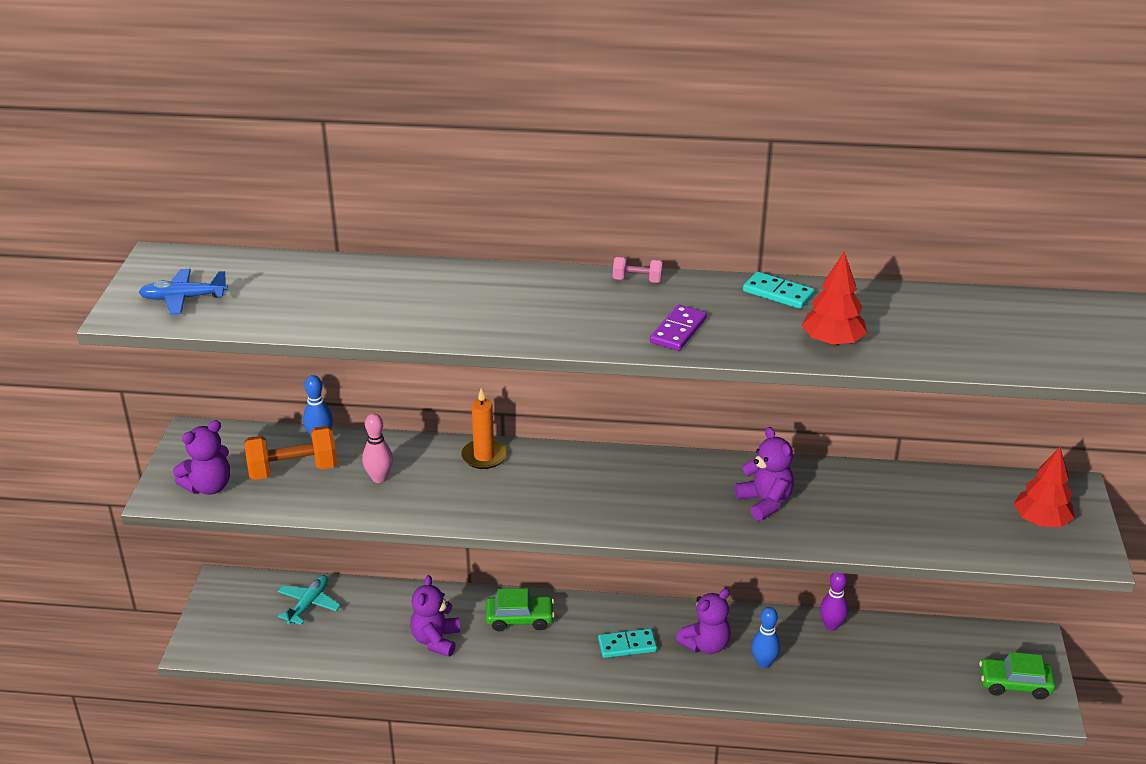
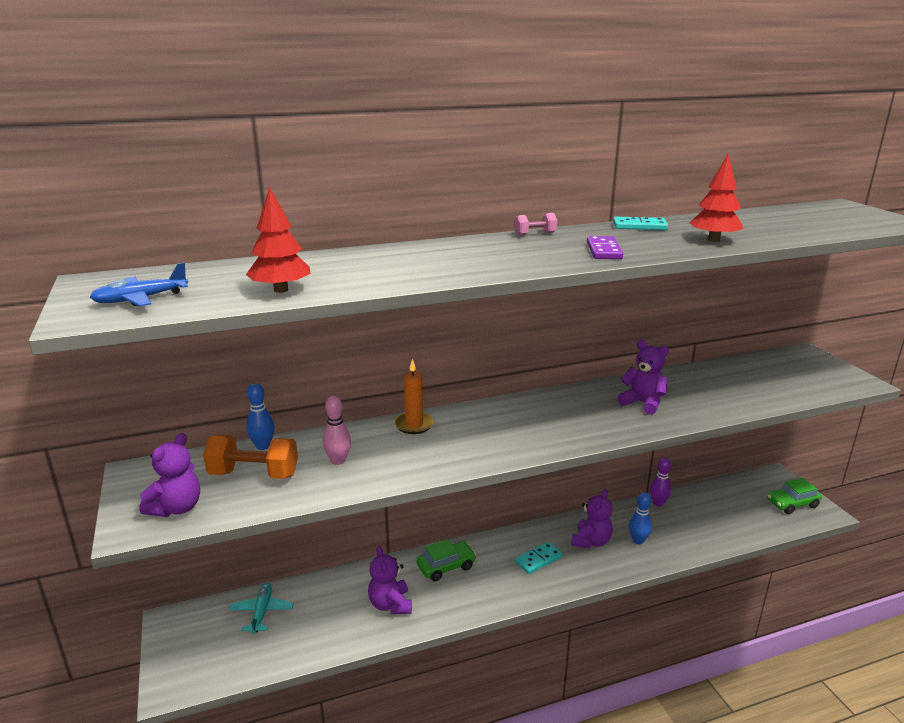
camera: 25 degrees left, 10 degrees down
(293, 470) = (254, 474): orange dumbbell -> orange dumbbell turned 45 degrees clockwise
(1041, 521) = (812, 372): red tree -> red tree (281, 290)

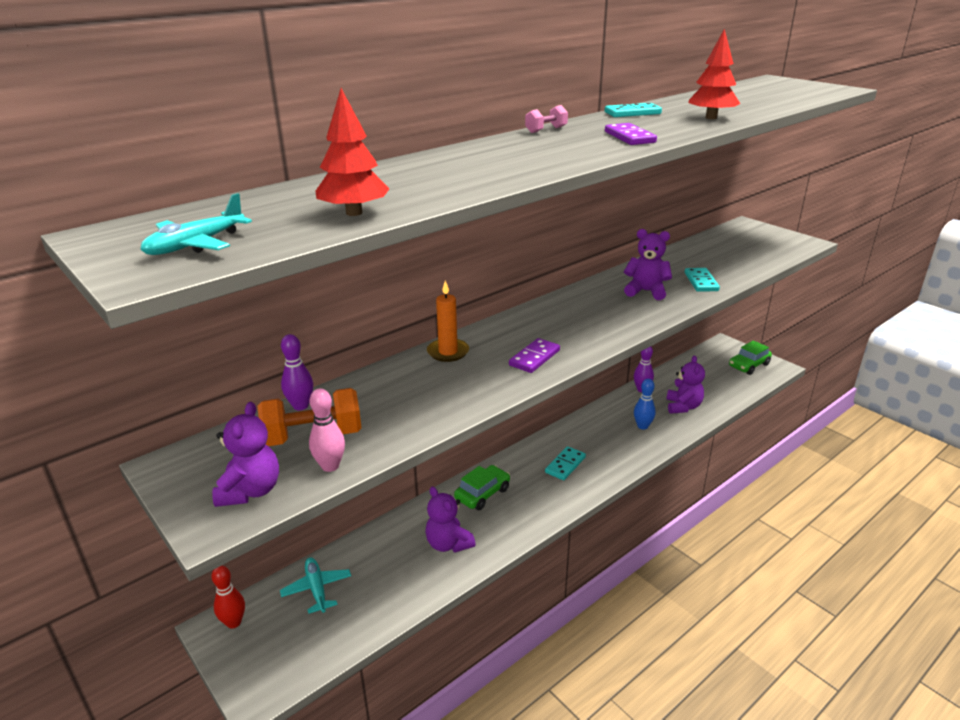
camera: 20 degrees left, 5 degrees up
(140, 299) = (195, 245): blue plane -> turquoise plane
(185, 620) = (234, 622): none -> red bowling pin
(263, 446) = (300, 406): blue bowling pin -> purple bowling pin
(338, 461) = (396, 403): pink bowling pin -> pink bowling pin (330, 466)
(486, 446) = (534, 358): none -> purple domino
(591, 541) = (603, 437): purple teddy bear -> purple teddy bear (683, 407)
(708, 404) = (701, 282): none -> turquoise domino

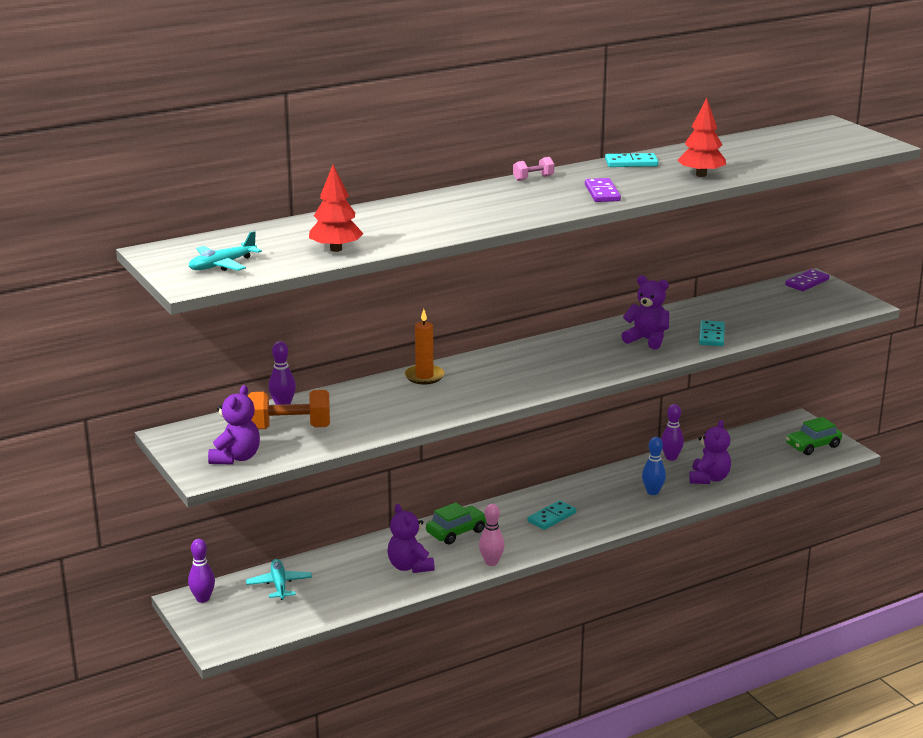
camera: 10 degrees right, 5 degrees down
(234, 622) = (203, 599): red bowling pin -> purple bowling pin
(330, 466) = (300, 449): pink bowling pin -> pink bowling pin (491, 562)
(534, 358) = (502, 388): purple domino -> purple domino (807, 282)

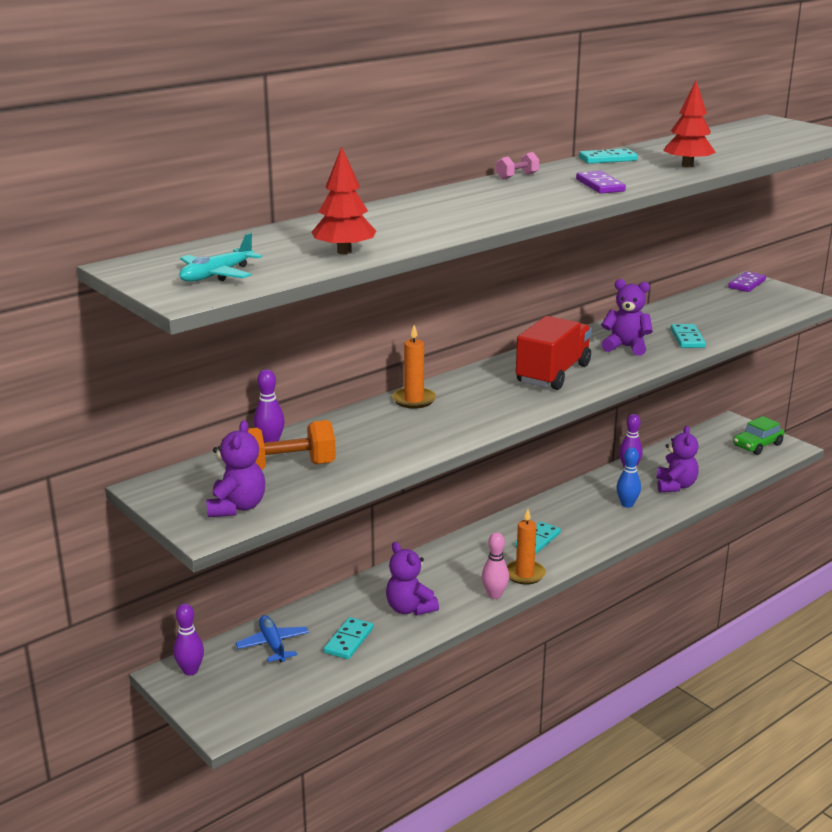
camera: 10 degrees left, 0 degrees up
(279, 585) = (273, 644): turquoise plane -> blue plane
(346, 588) = (348, 640): none -> turquoise domino
(456, 532) = (445, 565): green car -> none
(526, 547) = (524, 574): none -> orange candle
(563, 361) = (553, 374): none -> red truck

